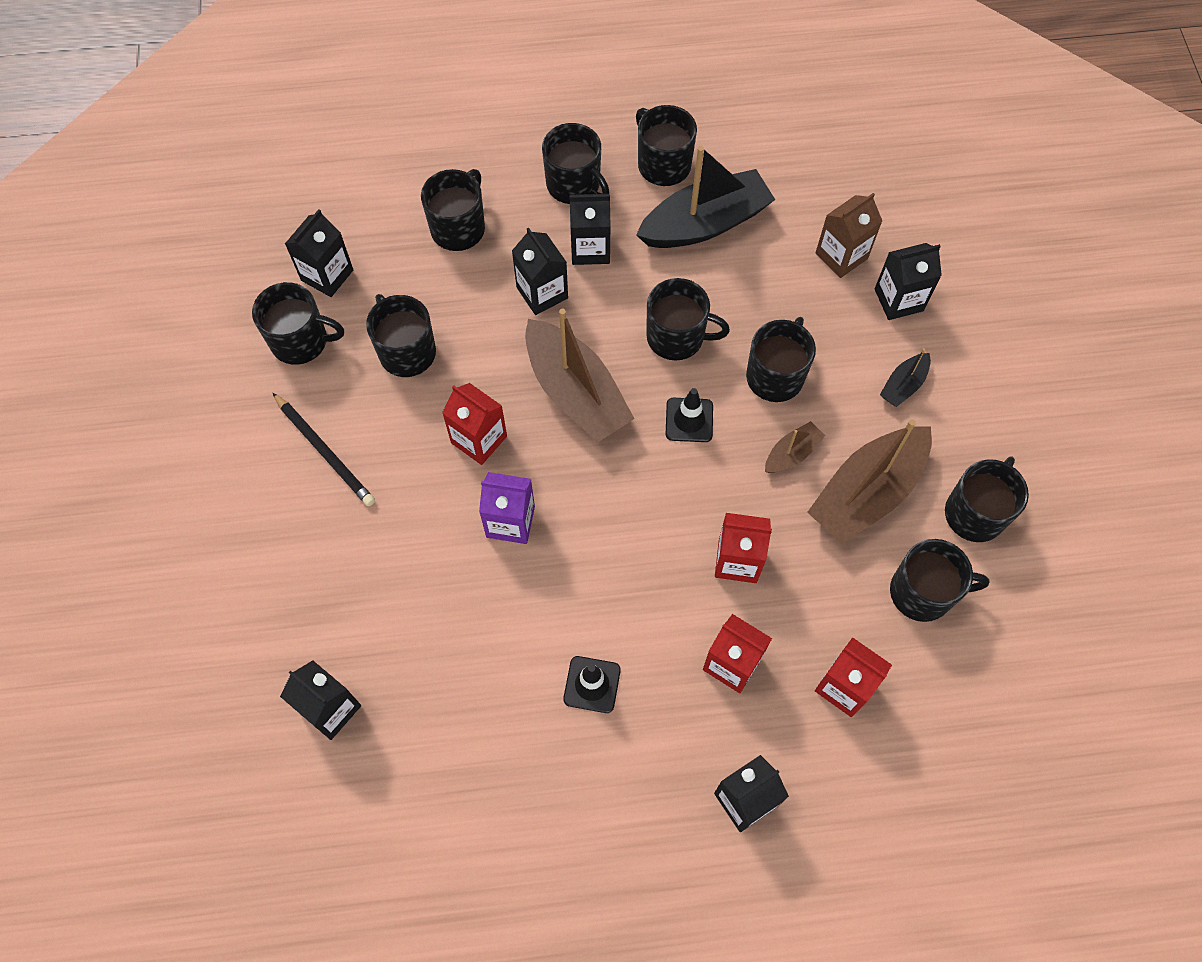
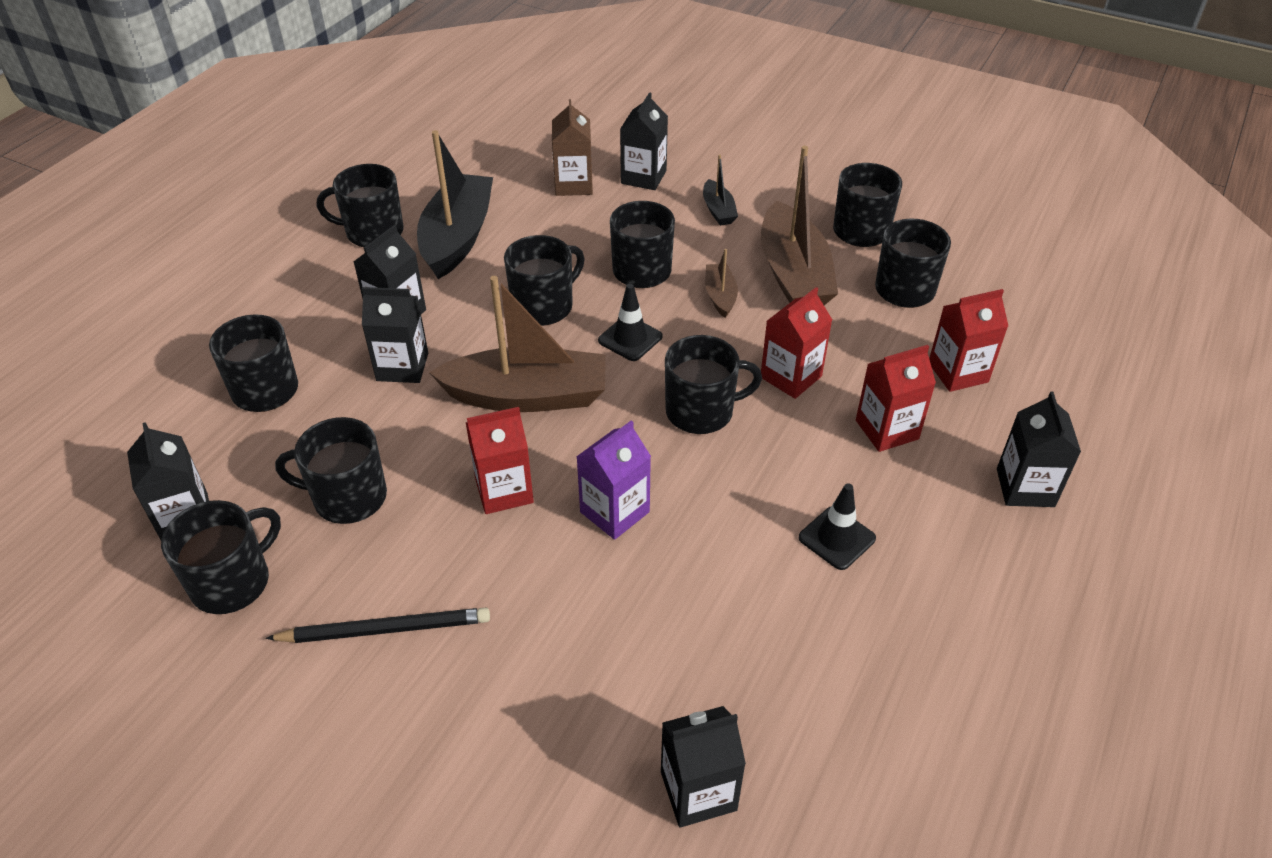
camera: 55 degrees left, 20 degrees down
(574, 185) = (322, 292): black mug -> black mug (701, 411)

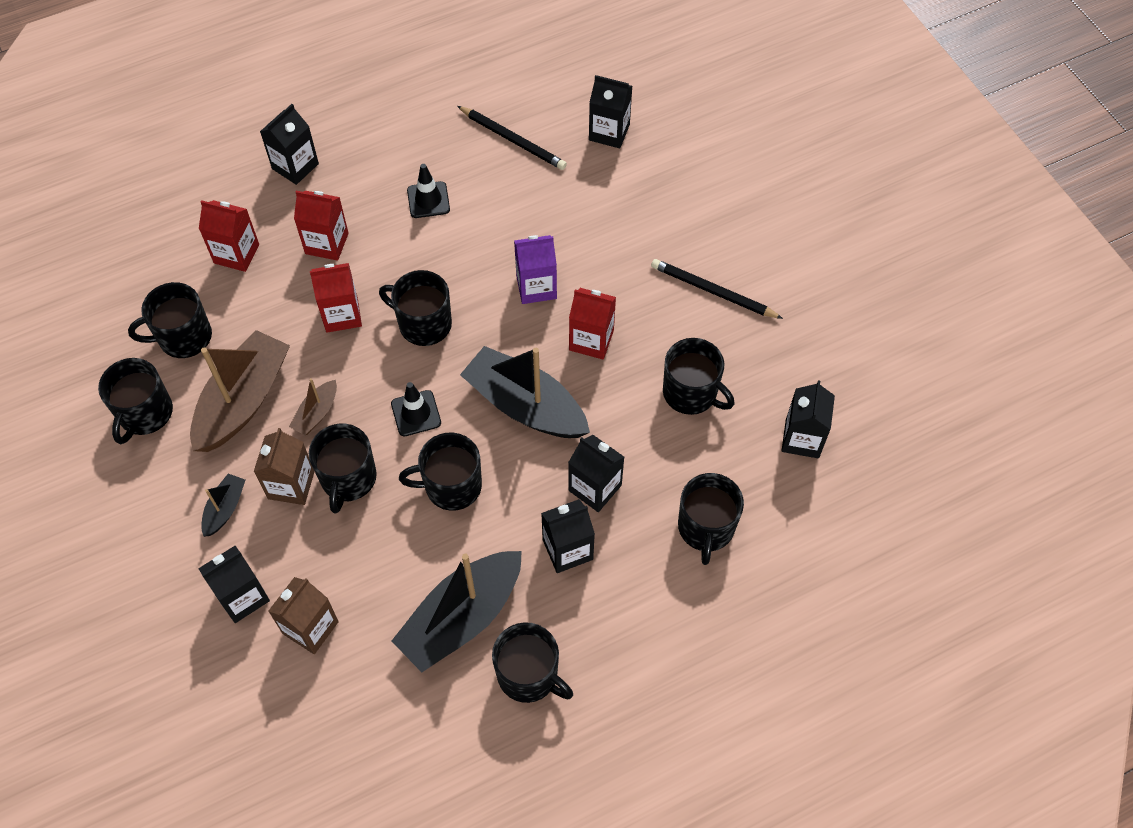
camera: 145 degrees left, 15 degrees up
(232, 582) = (788, 372): black mug -> none
(527, 396) = (525, 405): brown boat -> black boat
(684, 245) = (291, 485): none -> brown carton
(819, 686) = (513, 140): none -> black pencil

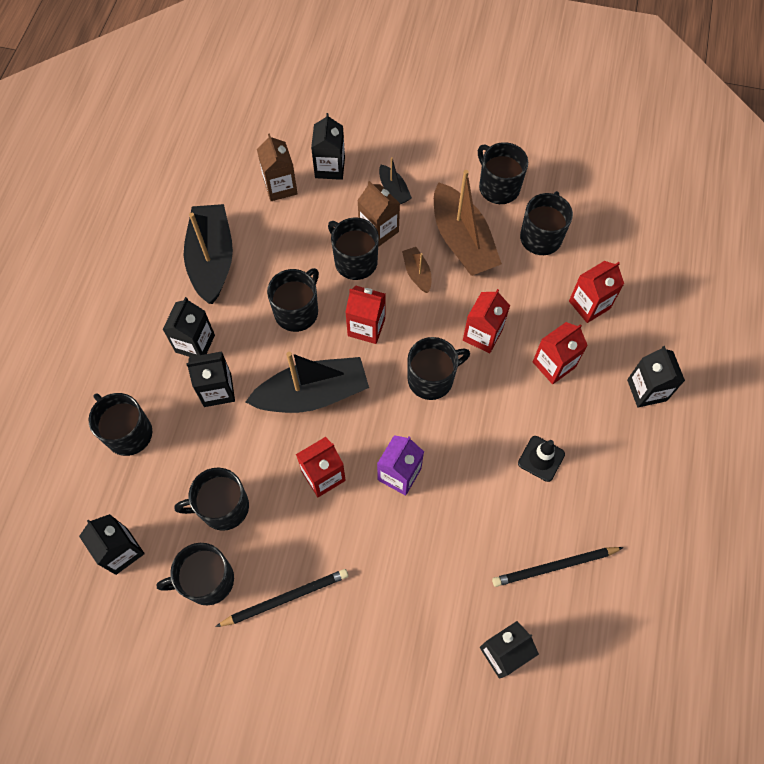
camera: 130 degrees right, 5 degrees up
(416, 413) = (366, 327): black traffic cone -> red carton
(529, 675) = (147, 269): black mug -> black mug (207, 580)

